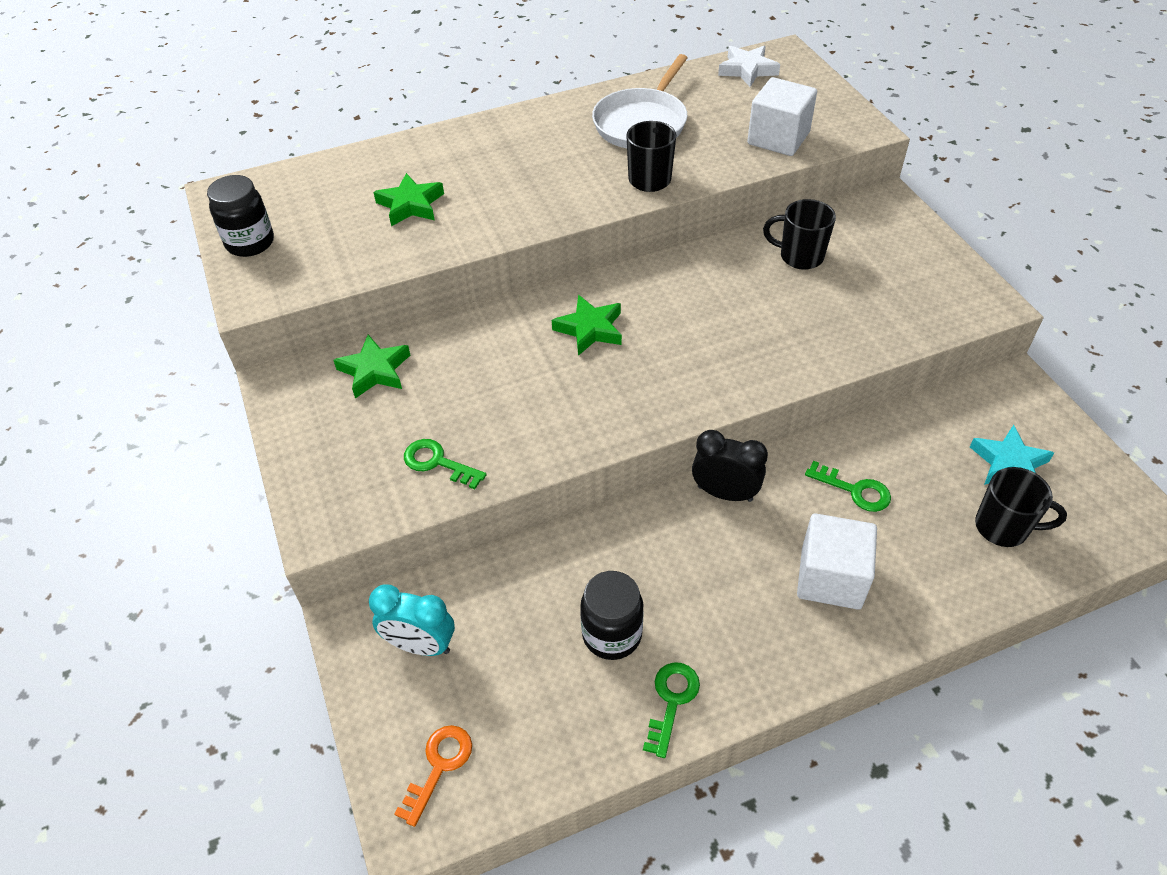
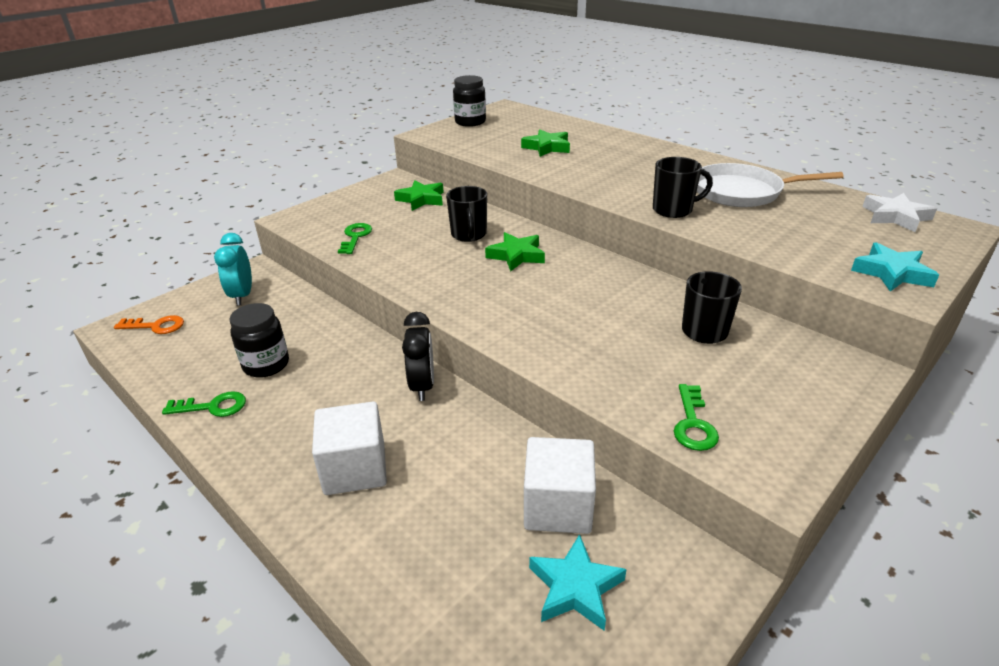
camera: 65 degrees right, 15 degrees down
(778, 138) = (812, 251): white cube -> white cube (558, 506)
(834, 119) = (891, 273): none -> turquoise star
(854, 490) = (466, 464): green key -> green key (693, 423)
(1003, 527) = (474, 596): black mug -> black mug (469, 235)

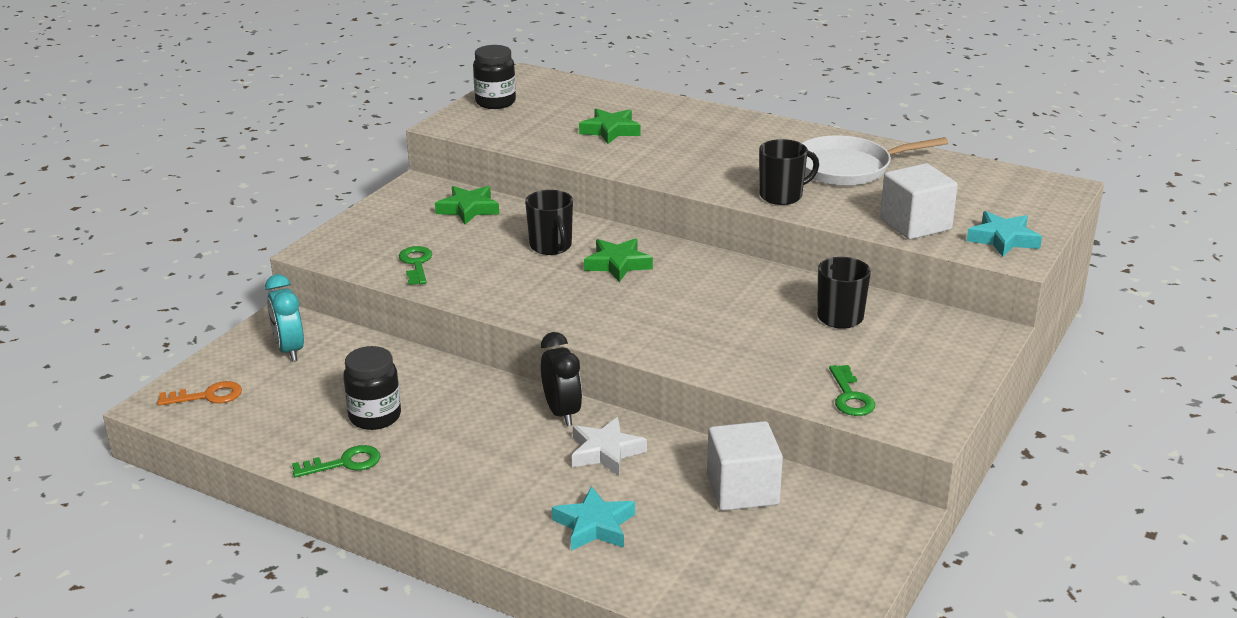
camera: 15 degrees left, 5 degrees down
(355, 469) = (534, 492): white cube -> white cube (915, 224)
(575, 587) = (779, 542): turquoise star -> turquoise star (595, 525)
(895, 217) = (1003, 181): white star -> white star (605, 452)

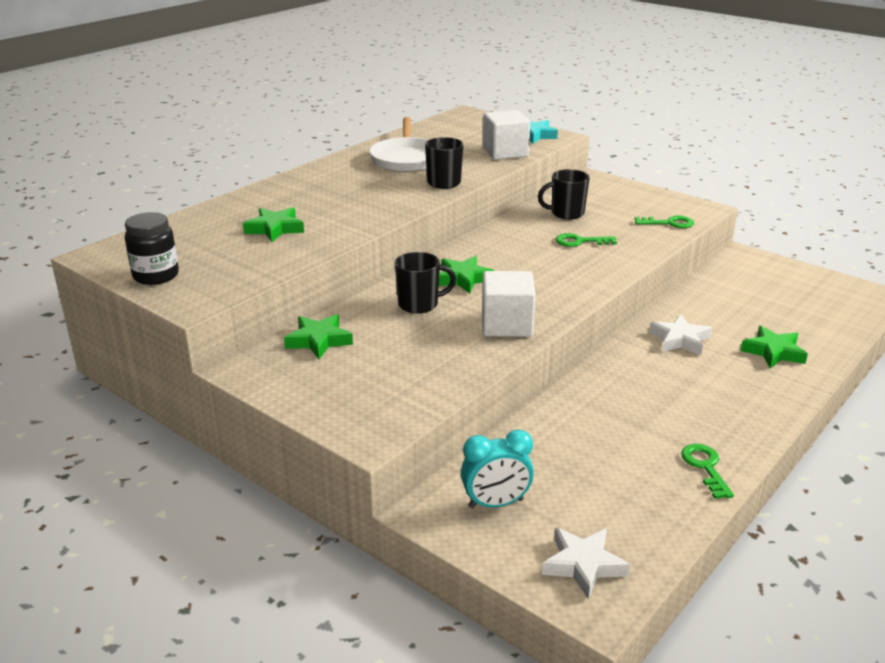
camera: 80 degrees left, 0 degrees up
(207, 396) = (583, 565): orange key -> white star
(375, 417) = (629, 448): black jar -> none
(416, 264) = (426, 374): green key -> green key (580, 241)
(562, 413) = (626, 353): black clock -> none
(595, 525) = (773, 352): turquoise star -> green star
(742, 490) = (722, 295): white cube -> white cube (507, 325)

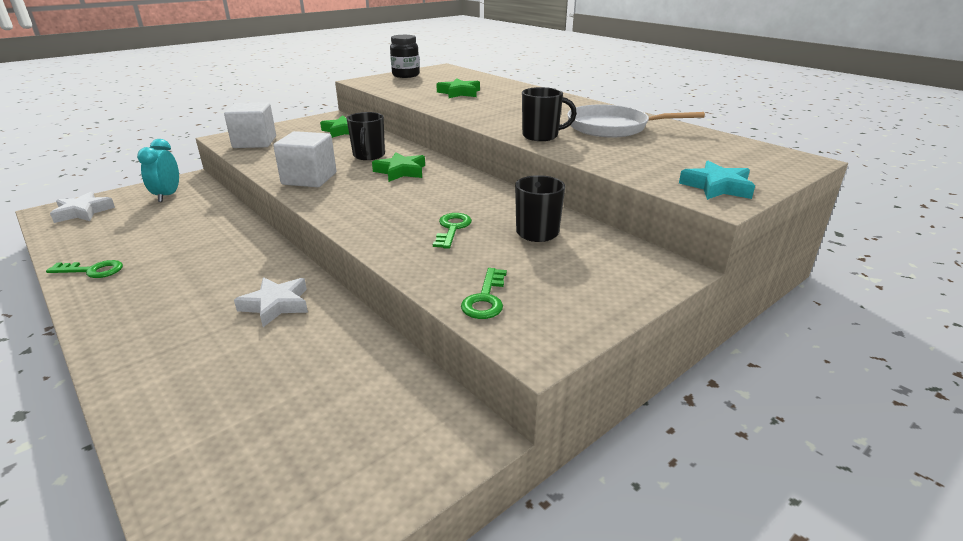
camera: 100 degrees right, 0 degrees up
(505, 152) = (639, 166): white cube -> white cube (254, 142)
(773, 352) = (191, 367): green star -> none

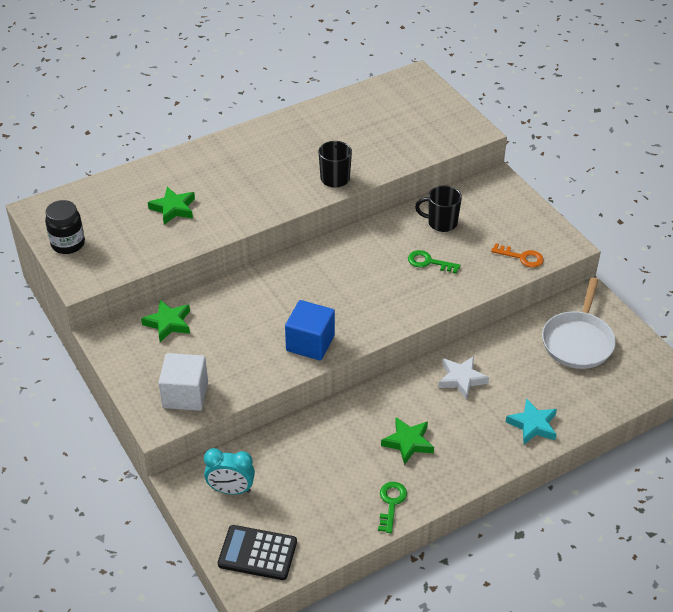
camera: 80 degrees left, 15 degrees up
(83, 212) = (257, 553): white star -> black calculator
(309, 179) = (310, 343): white cube -> blue cube
(369, 156) = (258, 304): black mug -> none
(401, 171) = (308, 284): green star -> green star (408, 443)
(485, 299) = (521, 257): green key -> orange key
(612, 127) = (323, 137): white pan -> white pan (578, 341)
(717, 187) = (455, 125): turquoise star -> turquoise star (532, 425)

